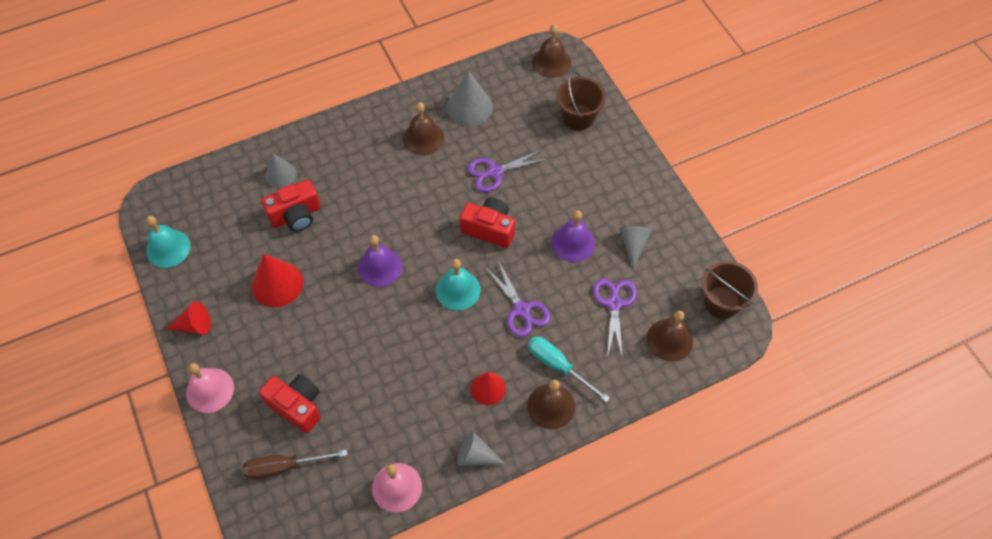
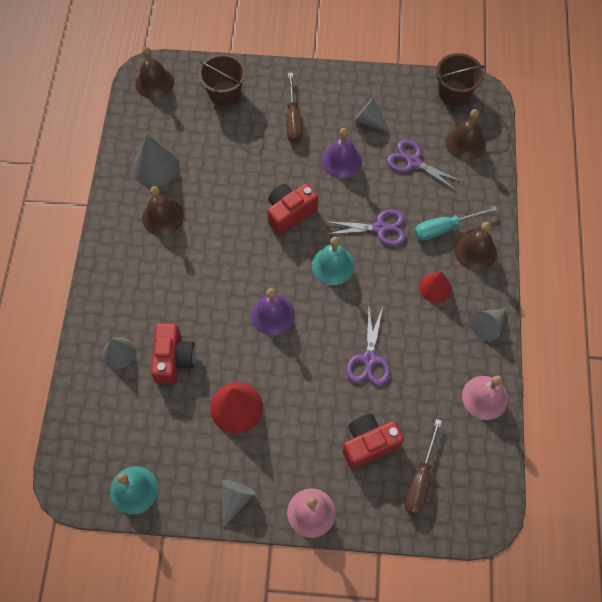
camera: 60 degrees left, 5 degrees up
(194, 325) = (235, 499): red cone -> grey cone
(494, 172) = (236, 181): purple scissors -> purple scissors (369, 359)
(589, 182) = (293, 120): none -> brown screwdriver

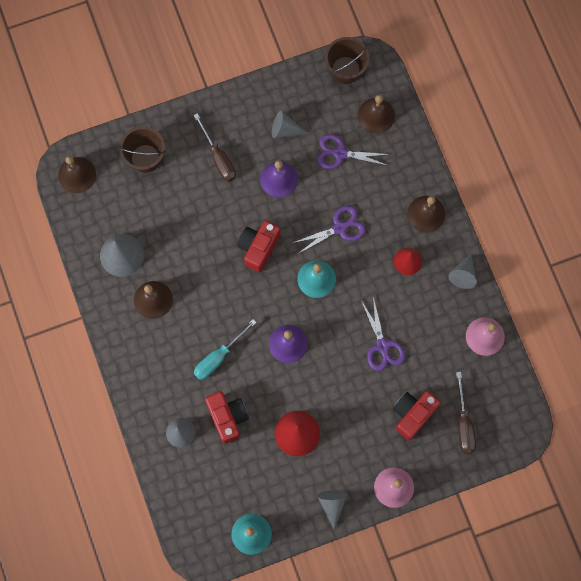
camera: 25 degrees left, 10 degrees up
(444, 228) = (392, 204): turquoise screwdriver -> turquoise screwdriver (218, 357)

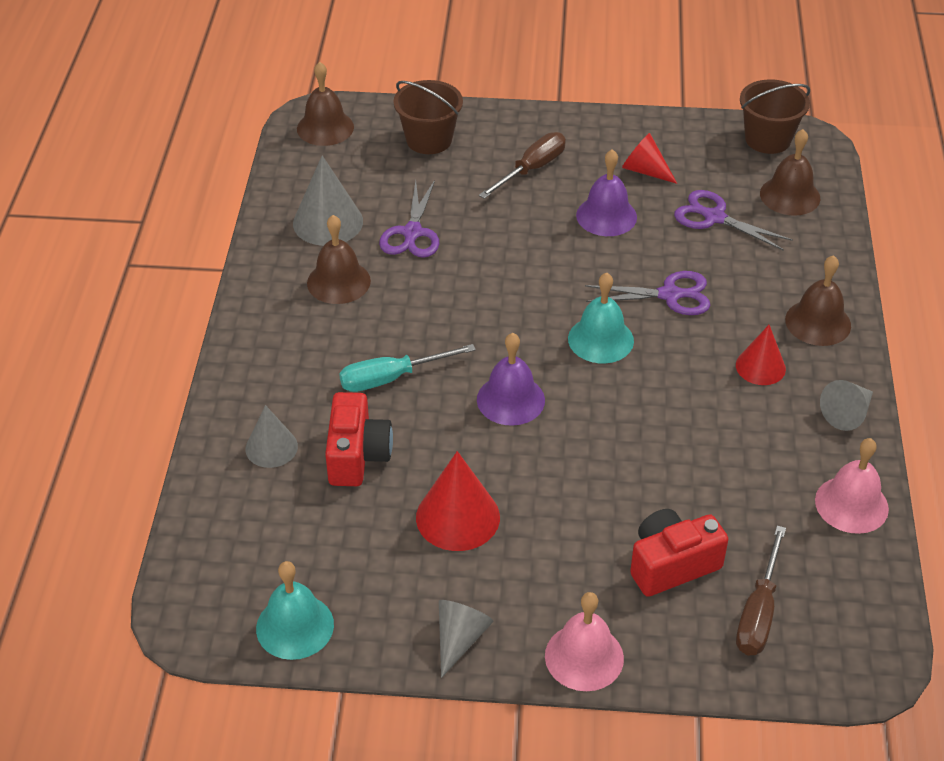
camera: 25 degrees right, 30 degrees down
(218, 158) = (531, 169): brown screwdriver -> brown screwdriver turned 135 degrees counterclockwise
(258, 248) = (531, 277): red camera -> none
(285, 130) = (645, 170): grey cone -> red cone
(382, 346) = (665, 456): purple scissors -> purple scissors (412, 233)

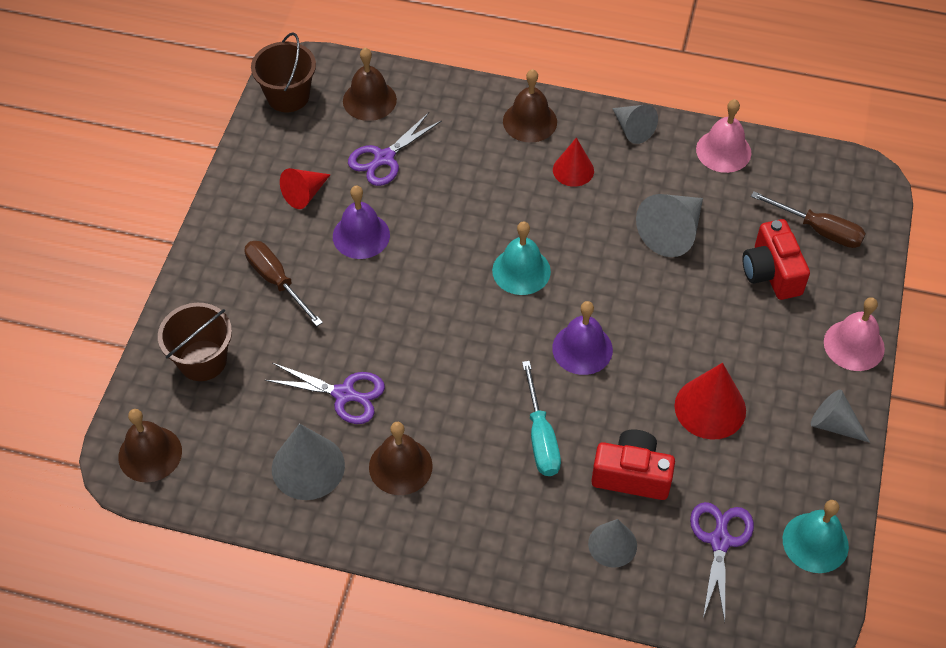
camera: 80 degrees left, 10 degrees up
(670, 295) = (476, 210): purple scissors -> purple scissors (720, 540)
(701, 464) = (672, 232): none -> grey cone

